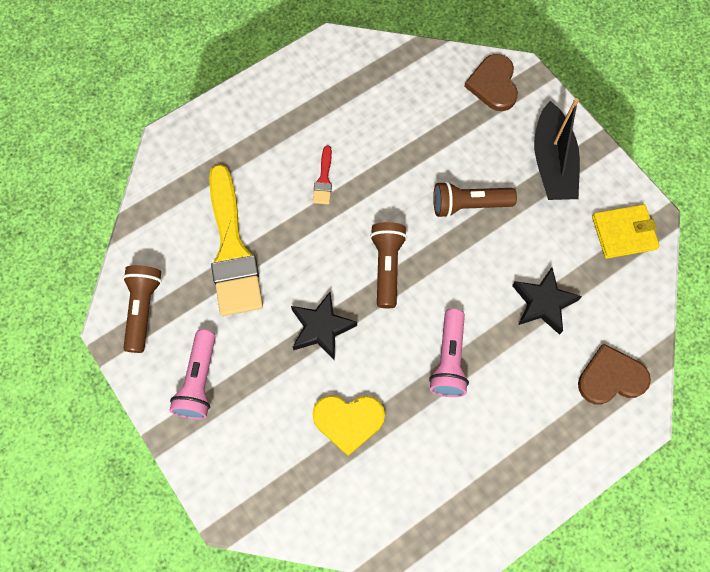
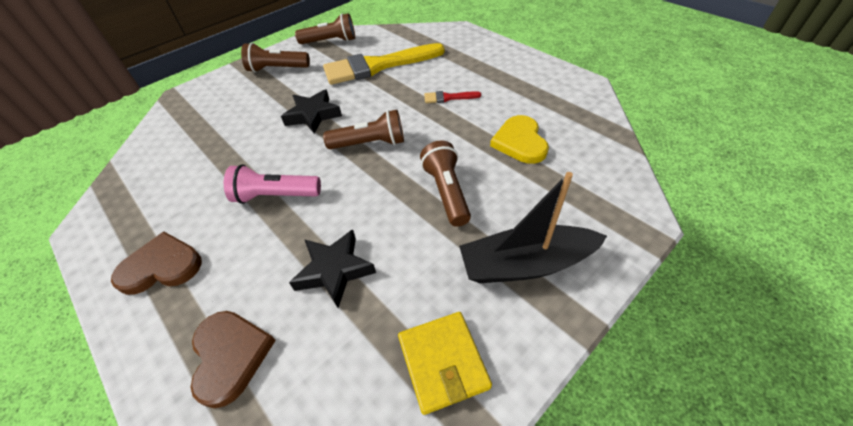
camera: 85 degrees right, 20 degrees down
(199, 381) = (277, 69): pink flashlight -> brown flashlight
(348, 421) = (231, 140): yellow heart -> yellow heart (520, 142)
(493, 84) = (609, 196): brown heart -> brown heart (161, 266)

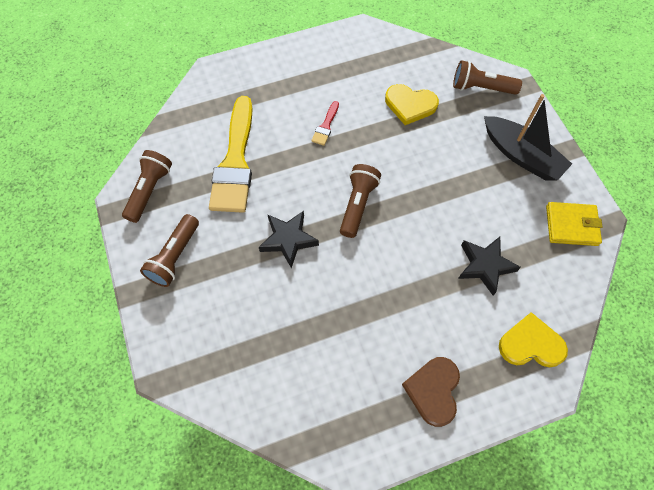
camera: 70 degrees left, 15 degrees up
(230, 356) = (531, 344): brown heart -> yellow heart
(275, 196) = (389, 292): pink flashlight -> none
(446, 192) = (440, 172): brown flashlight -> brown flashlight (481, 88)
(525, 264) = (521, 156): black boat -> black boat turned 60 degrees counterclockwise

